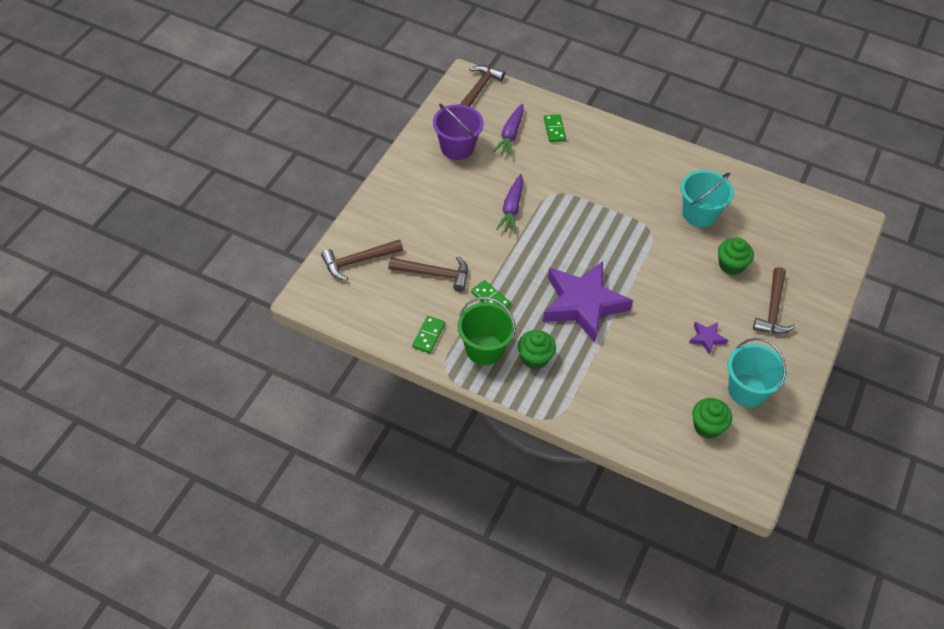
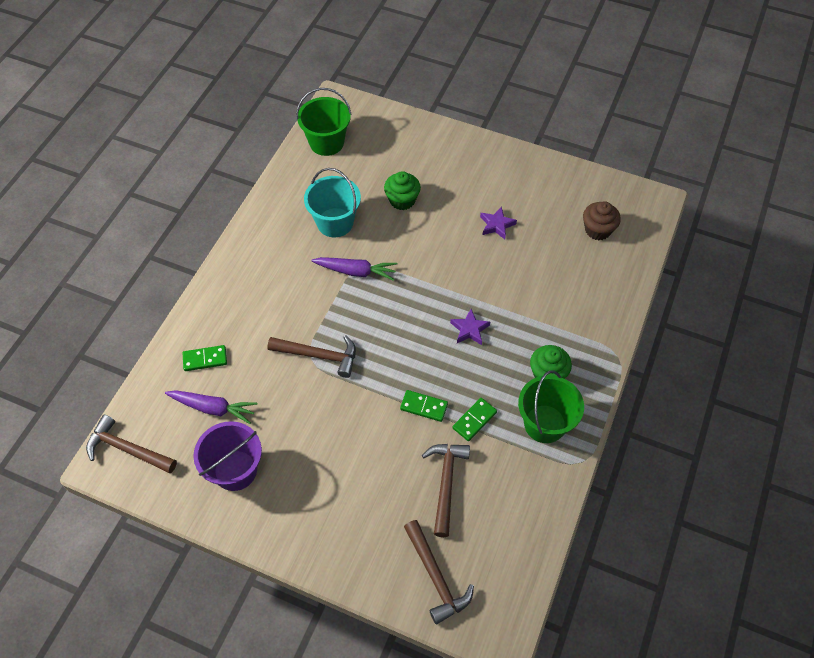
camera: 90 degrees left, 5 degrees up
(429, 336) = (536, 483): green domino -> green domino (424, 406)
(511, 209) = (337, 403): purple carrot -> purple carrot (356, 271)
(583, 304) = (469, 329): purple star -> purple star, size x0.41
(707, 426) = (597, 230): green cupcake -> brown cupcake
(747, 390) = (551, 198): turquoise bucket -> none
(773, 309) = (453, 172): brown hammer -> brown hammer (319, 356)
(798, 211) = (326, 142): none -> green bucket

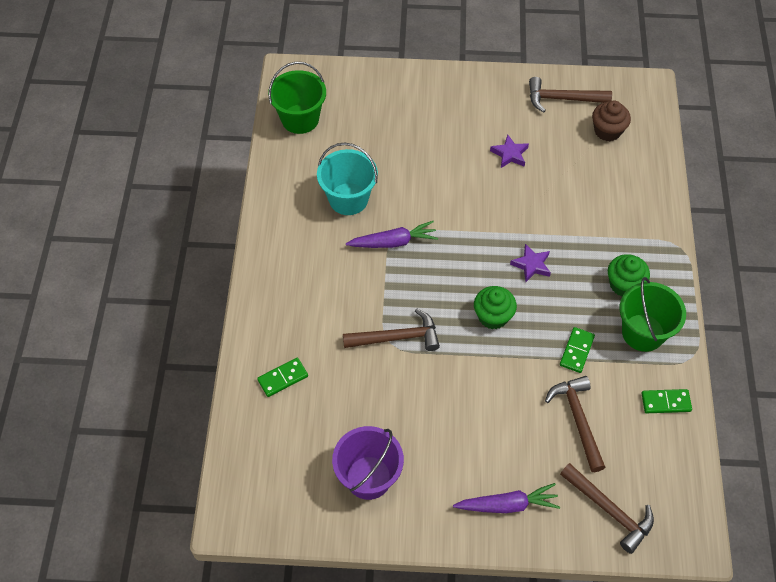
camera: 20 degrees left, 0 degrees up
(127, 449) = (247, 495): brown hammer -> brown hammer (562, 99)
(213, 408) = (316, 424): purple carrot -> purple carrot (507, 505)
(402, 200) = (405, 156): green cupcake -> green cupcake (493, 316)
(424, 406) = (523, 354): green domino -> green domino (665, 402)

